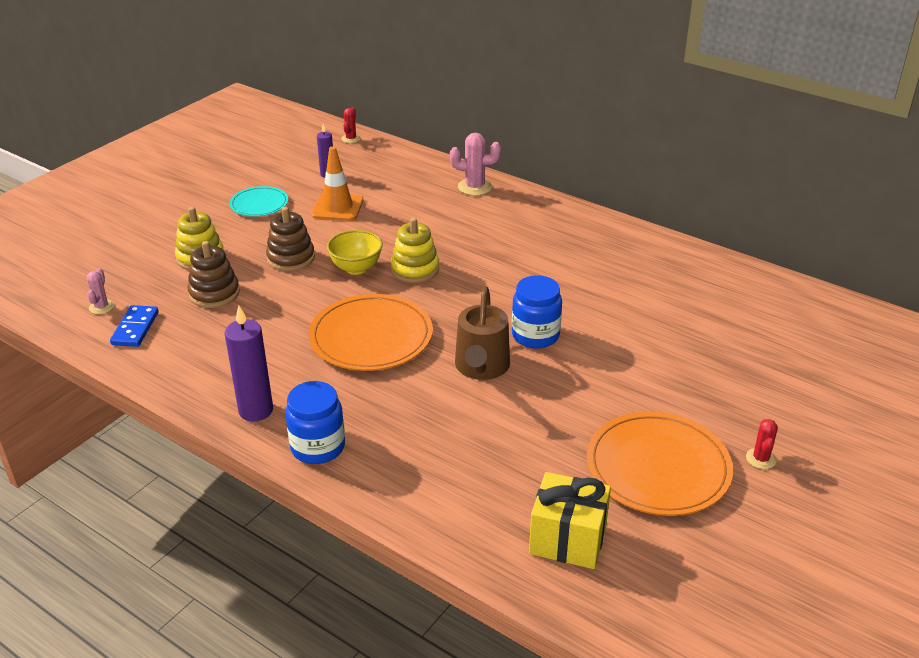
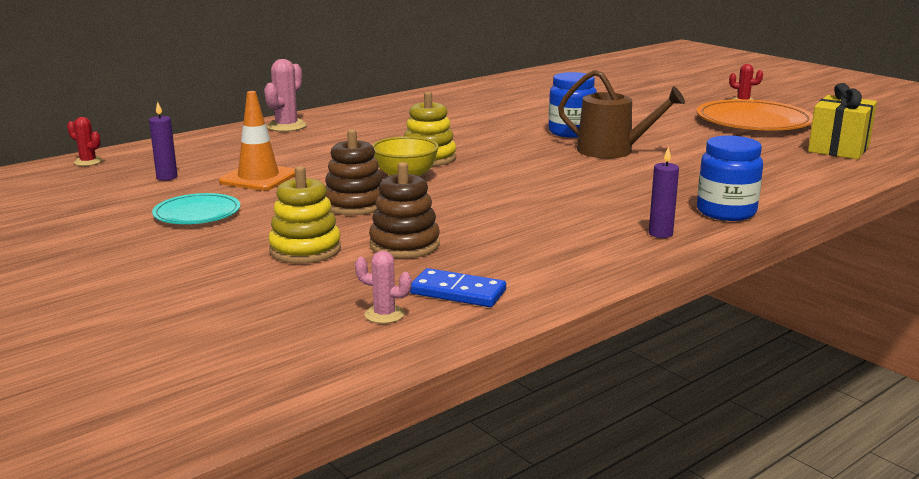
camera: 75 degrees left, 15 degrees down
(256, 410) = (660, 234): purple candle -> purple candle, size x0.59
(371, 337) = (544, 182): orange plate -> none

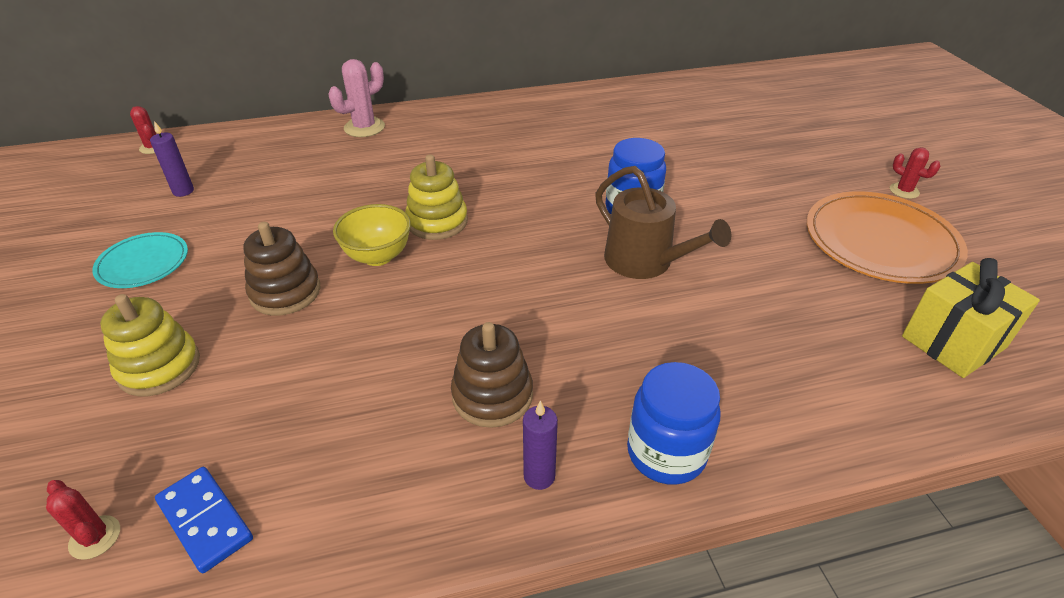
camera: 25 degrees right, 20 degrees up
(258, 178) = (252, 215): orange traffic cone -> none
(384, 314) = (95, 537): pink cactus -> red cactus
(404, 245) = (252, 392): brown stacking toy -> brown stacking toy (492, 395)

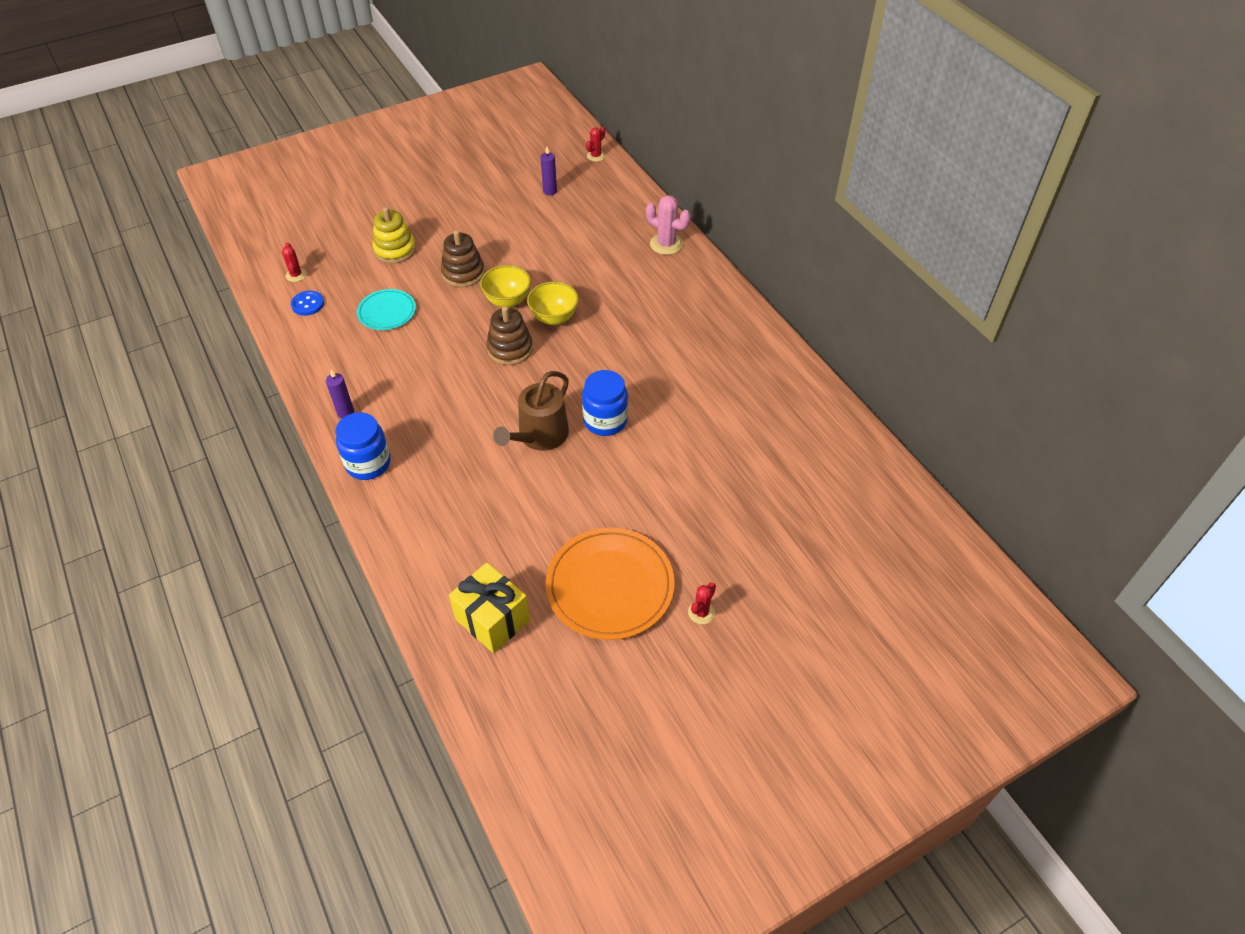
camera: 75 degrees right, 10 degrees up
(95, 537) = (296, 275): red cactus -> red cactus turned 45 degrees counterclockwise
(143, 263) = (474, 207): turquoise plate -> turquoise plate (387, 312)
(205, 520) = (308, 304): blue domino -> blue button
(437, 222) = (554, 318): yellow stacking toy -> yellow bowl
(492, 395) = (398, 383): brown stacking toy -> brown stacking toy (510, 349)

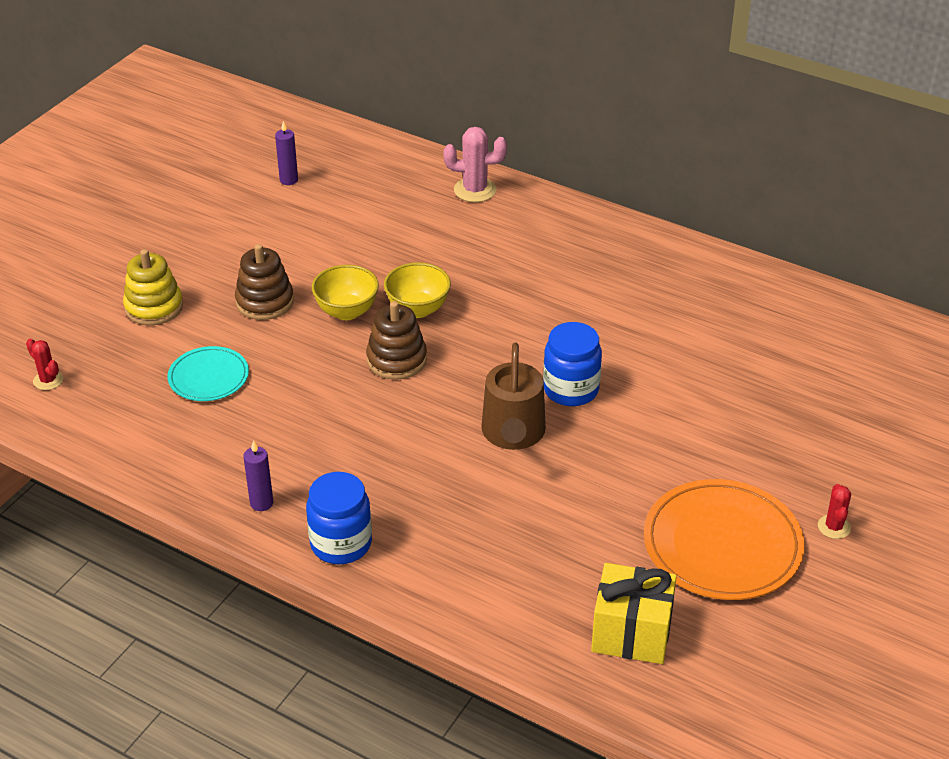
camera: 30 degrees left, 10 degrees down
(308, 304) = (96, 406): blue button -> none
(596, 156) = (309, 125): red cactus -> none

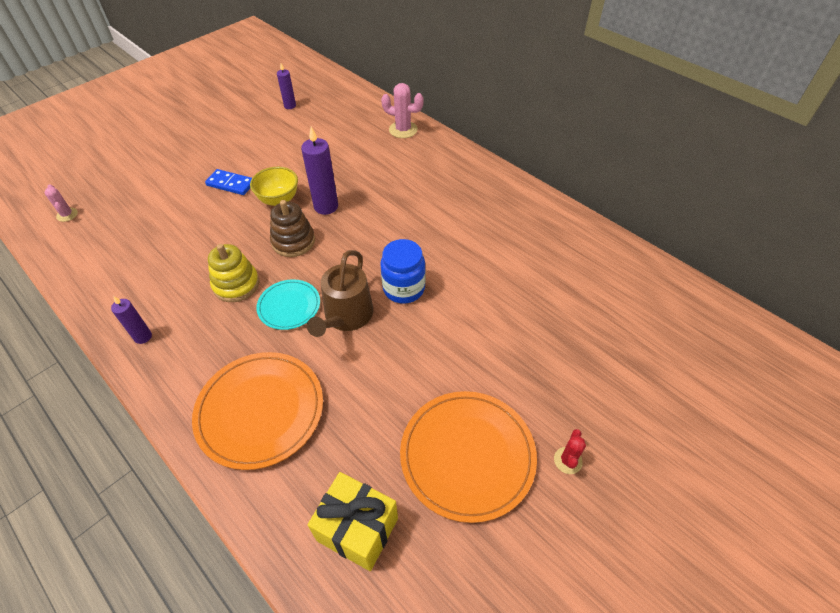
camera: 15 degrees right, 10 degrees up
(48, 380) = (67, 215): red cactus -> pink cactus
(154, 307) = (161, 176): yellow stacking toy -> yellow stacking toy (236, 284)
(208, 377) = (165, 231): turquoise plate -> turquoise plate (289, 306)
(265, 302) = (231, 184): brown stacking toy -> blue domino
(341, 543) = (178, 384): blue jar -> none
(418, 309) = (326, 206): yellow bowl -> purple candle
(460, 549) = (260, 411): none -> orange plate

